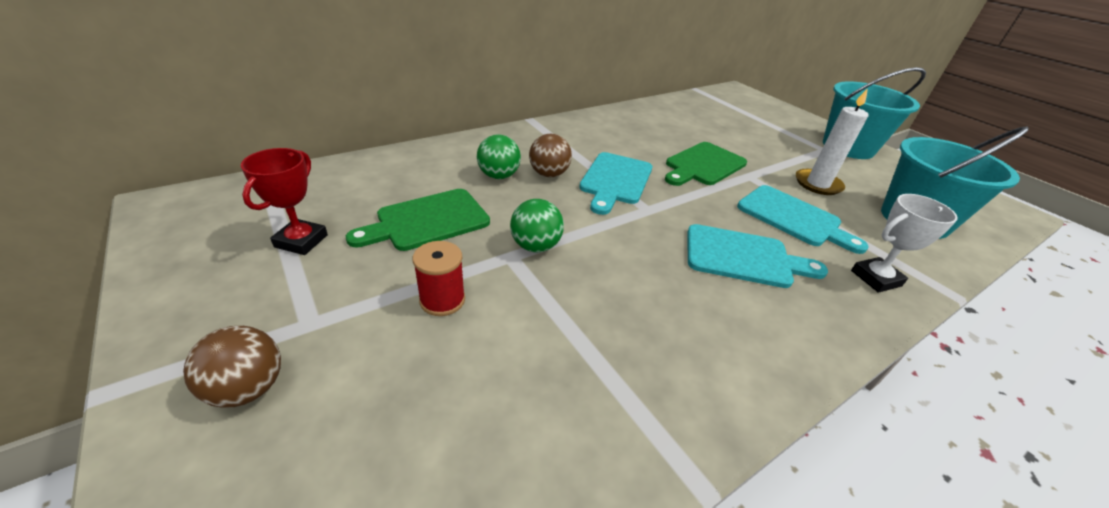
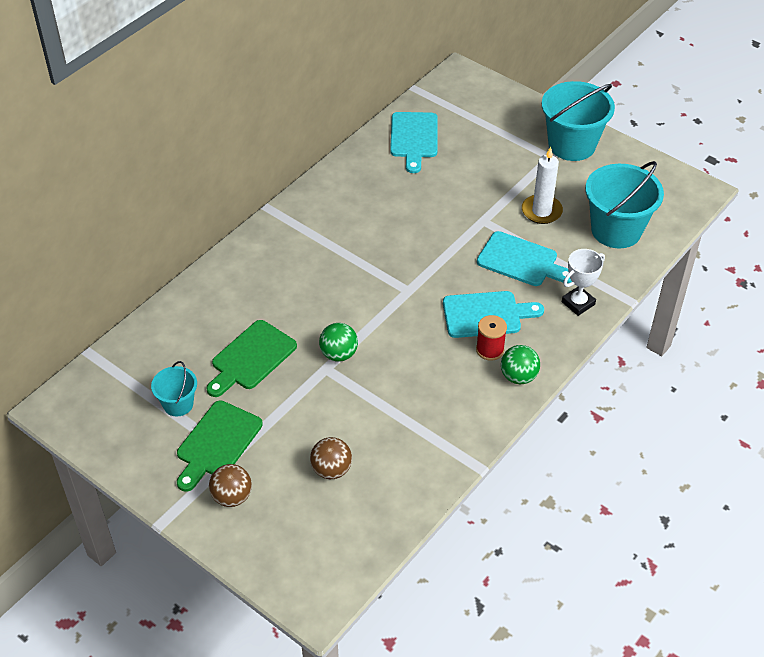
camera: 15 degrees left, 10 degrees up
(301, 241) = (178, 404): red trophy -> turquoise bucket
(442, 300) = (300, 415): red spool -> red spool (490, 350)
(498, 176) = (277, 294): green ball -> green ball (518, 376)
(549, 174) = (316, 277): brown ball -> brown ball (331, 470)
(615, 180) = (373, 266): turquoise cutting board -> turquoise cutting board (413, 138)
(703, 165) = (442, 219): green cutting board -> green cutting board (217, 443)

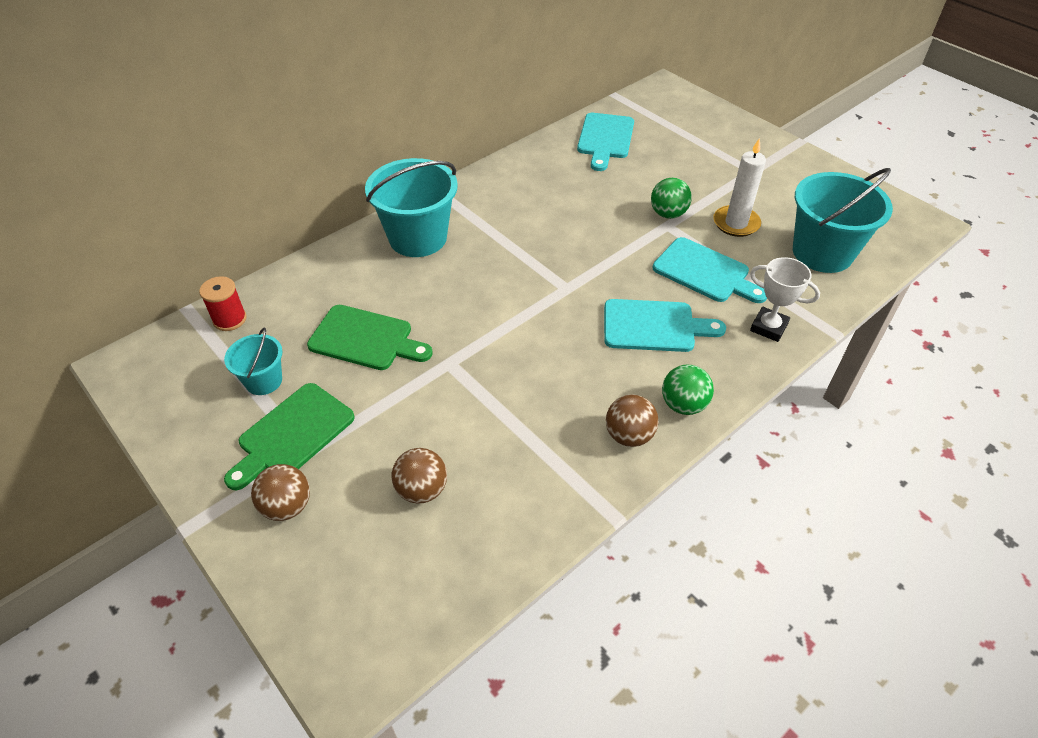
camera: 10 degrees right, 0 degrees up
(251, 358) = (365, 339): green cutting board -> green cutting board turned 120 degrees counterclockwise
(339, 354) = (468, 348): green ball -> green ball (668, 214)
(480, 406) = (629, 435): none -> brown ball
(490, 350) = (652, 367): red spool -> red spool (229, 319)
(571, 145) = (778, 162): turquoise bucket -> turquoise bucket (418, 238)
(578, 303) = (768, 327): white trophy -> white trophy turned 60 degrees clockwise

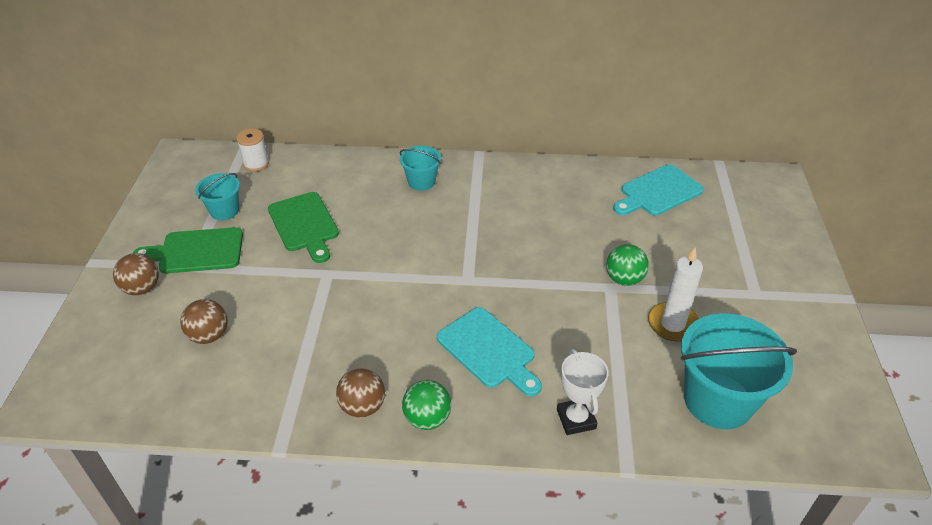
camera: 45 degrees right, 5 degrees down
(229, 319) = (256, 164): red spool -> white spool
(418, 238) = (421, 182): turquoise bucket -> turquoise bucket, size x0.53
(705, 272) = (587, 342): turquoise cutting board -> none

